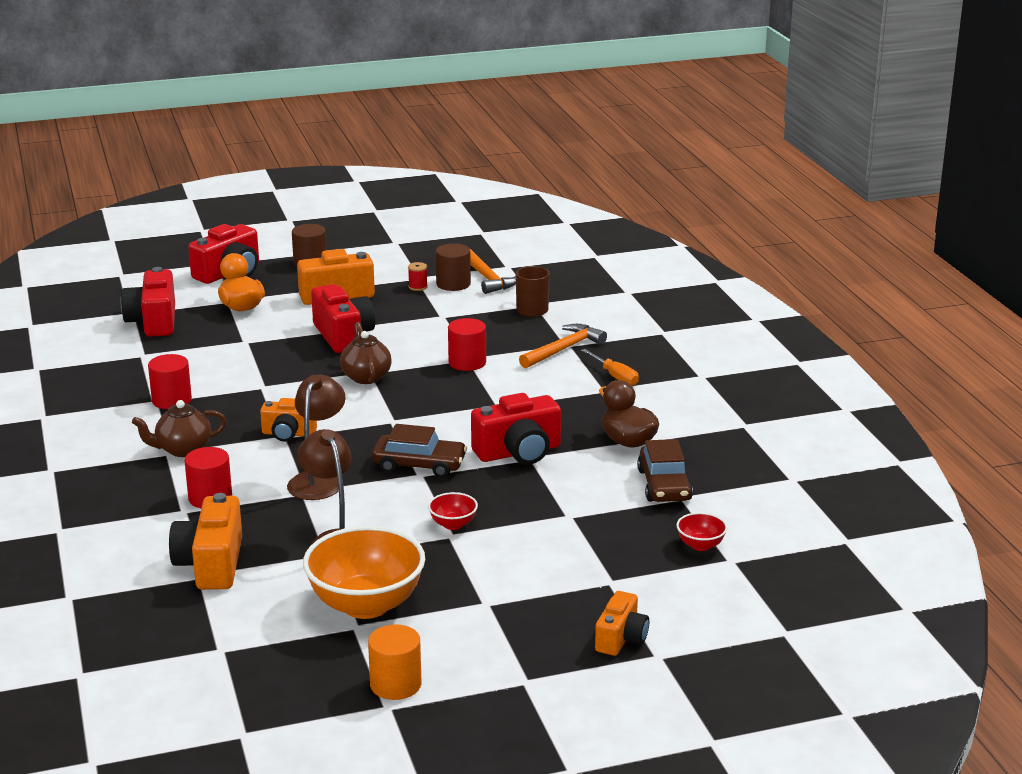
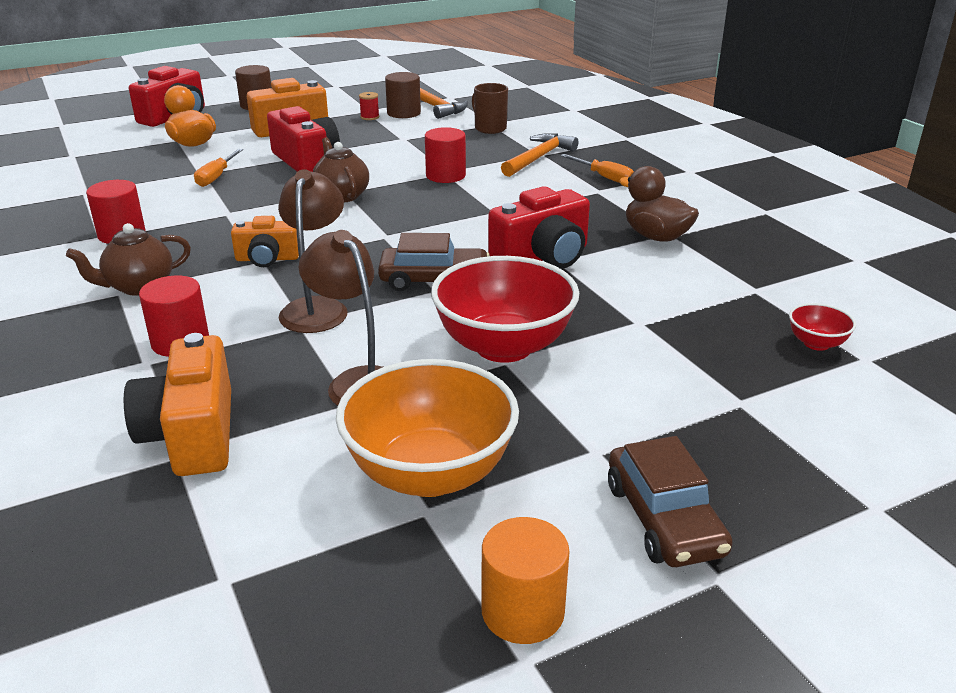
camera: 10 degrees left, 5 degrees up
(153, 321) = (97, 161): red camera -> none
(258, 347) = (216, 177): none -> orange screwdriver
(453, 524) = (503, 346): red bowl -> red bowl, size x2.26
(621, 638) = (808, 485): orange camera -> none
(664, 485) = (726, 278): brown car -> brown car (664, 519)

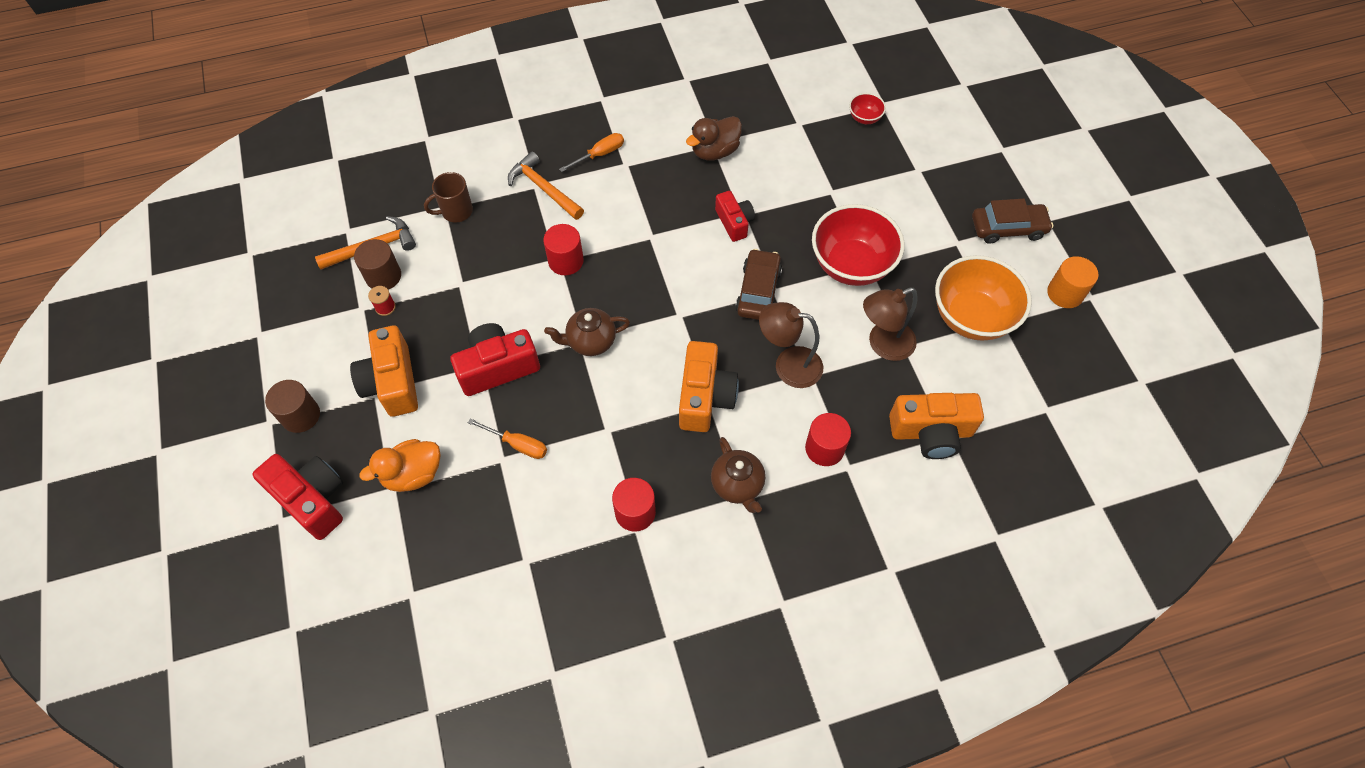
camera: 80 degrees left, 30 degrees up
(267, 259) = (705, 397): orange camera -> orange camera, size x1.60
(542, 257) = (734, 222): red camera -> red camera, size x0.62

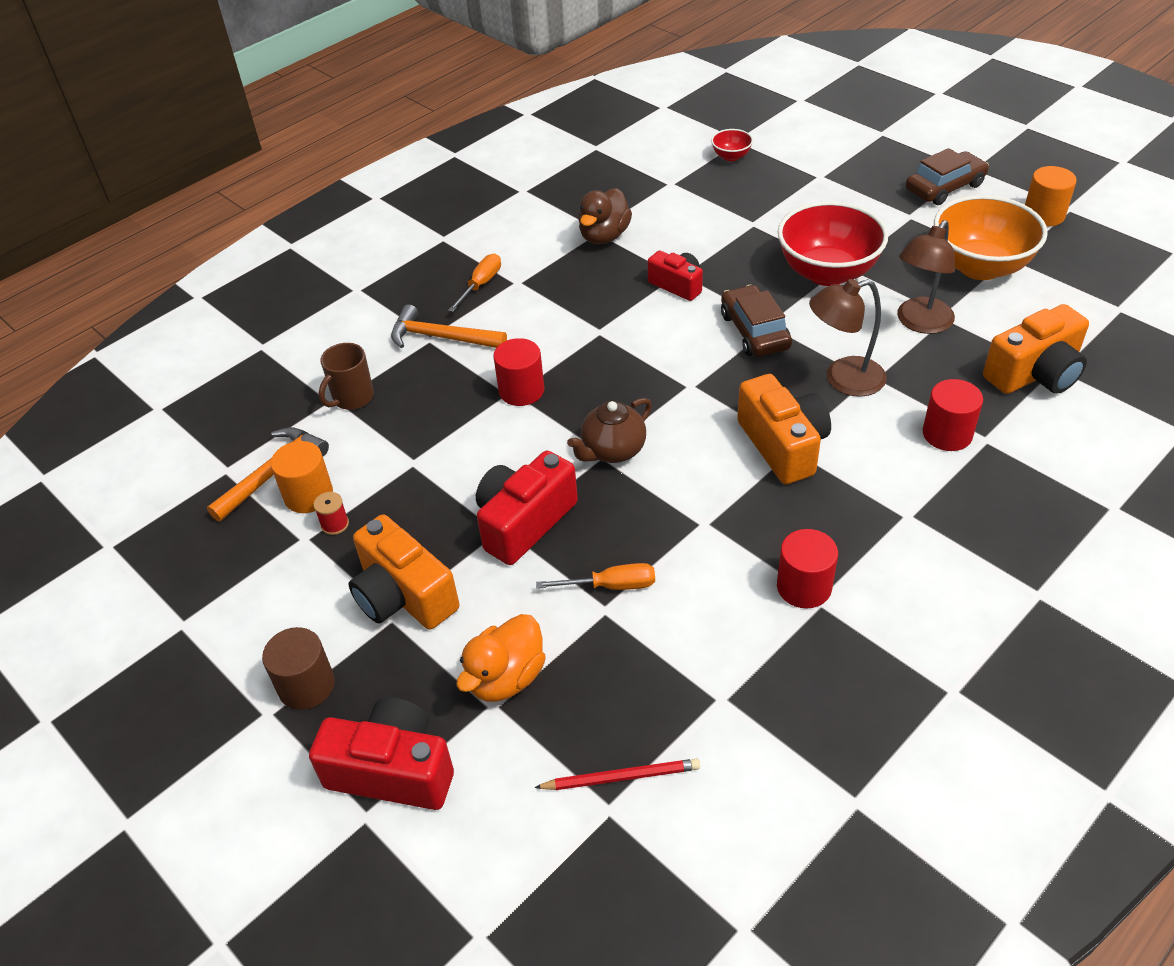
camera: 25 degrees left, 15 degrees down
(383, 276) = (308, 495): brown cylinder -> orange cylinder
(432, 578) = (620, 777): none -> red pencil
(737, 485) = (890, 508): brown teapot -> none

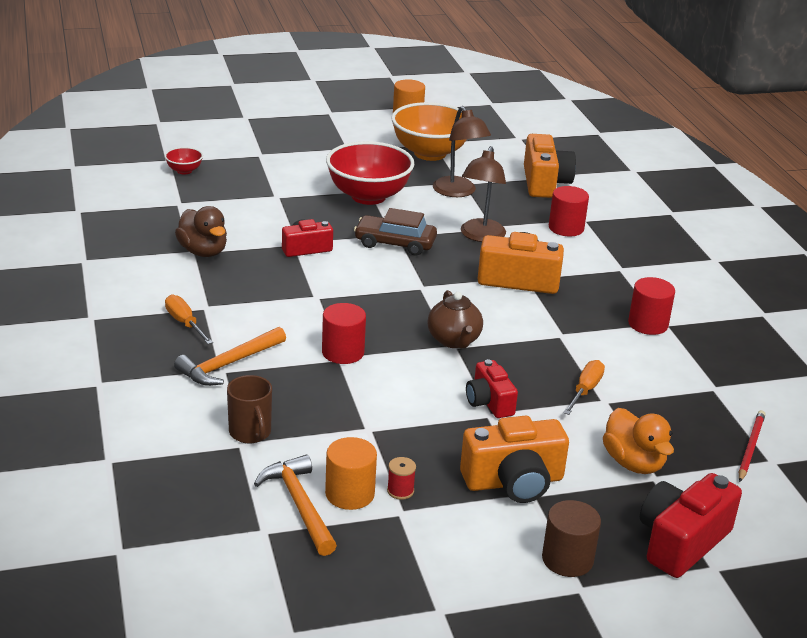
camera: 65 degrees left, 15 degrees down
(524, 522) = (489, 402): red camera -> red camera, size x0.62
(944, 187) = (336, 127): brown car -> none

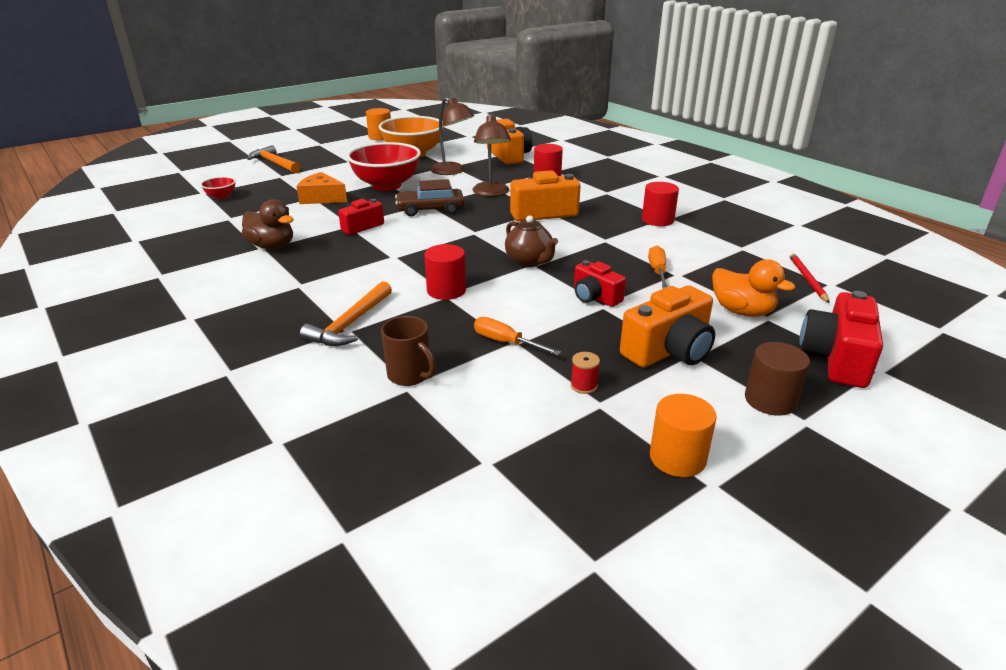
camera: 20 degrees left, 0 degrees up
(184, 323) = (287, 301): orange screwdriver -> orange screwdriver (505, 342)
(287, 198) = (321, 198): none -> orange cheese
(299, 505) = (503, 426): orange hammer -> orange hammer (275, 163)
(350, 494) = (542, 402): orange cylinder -> orange cylinder (677, 458)

